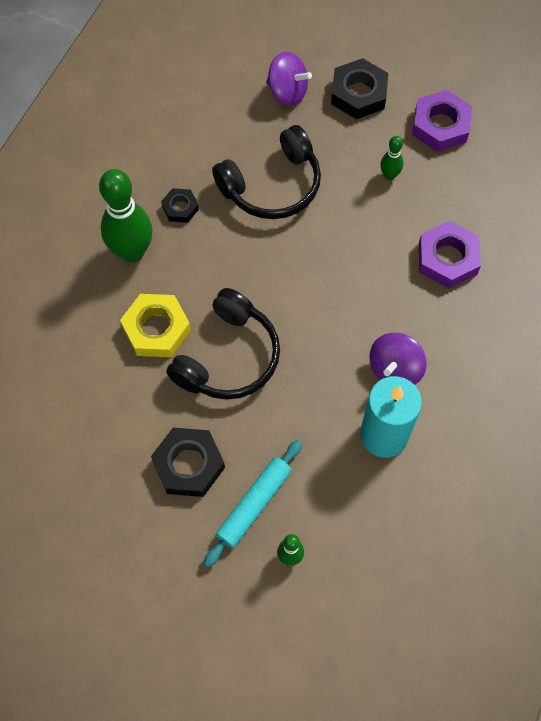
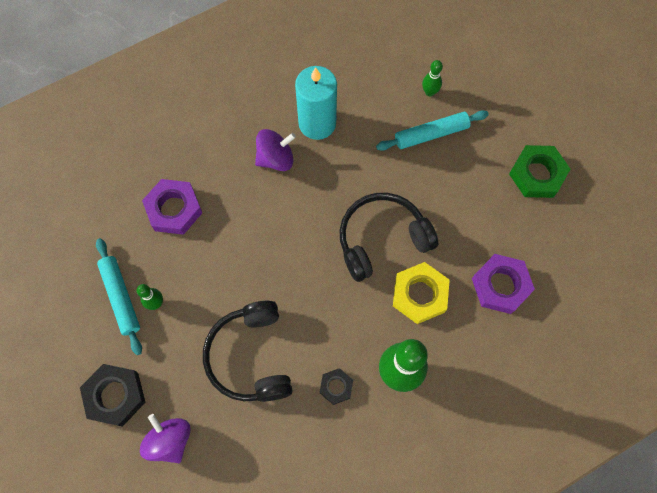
camera: 145 degrees left, 5 degrees up
(108, 534) = (537, 174): none -> green nut
(189, 465) = (457, 184): black nut -> none
(272, 185) = (250, 357): black headphones -> black headphones turned 105 degrees counterclockwise
(423, 161) = (121, 297): none -> turquoise rolling pin
(440, 125) = (80, 319): purple nut -> purple nut (500, 286)

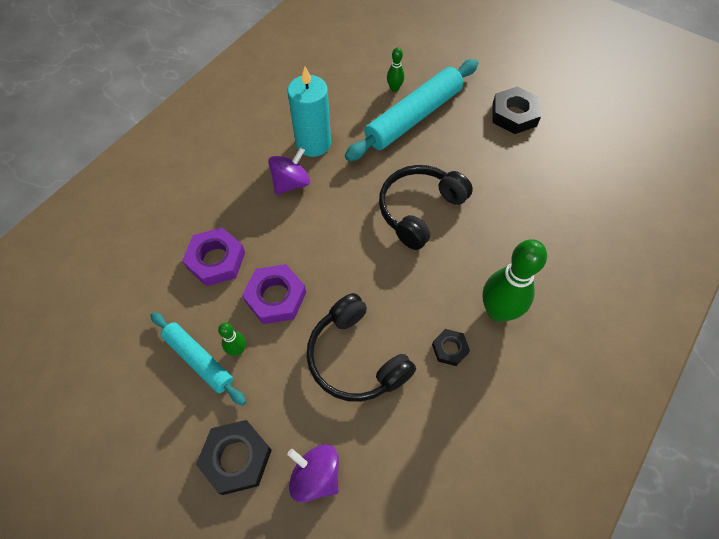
camera: 25 degrees left, 10 degrees down
(419, 295) = (477, 240): yellow nut -> none
(431, 134) = (413, 117): turquoise rolling pin -> turquoise rolling pin, size x1.70
(500, 286) = (538, 206): purple nut -> purple nut (275, 297)
(537, 174) = (514, 115): green nut -> black nut

